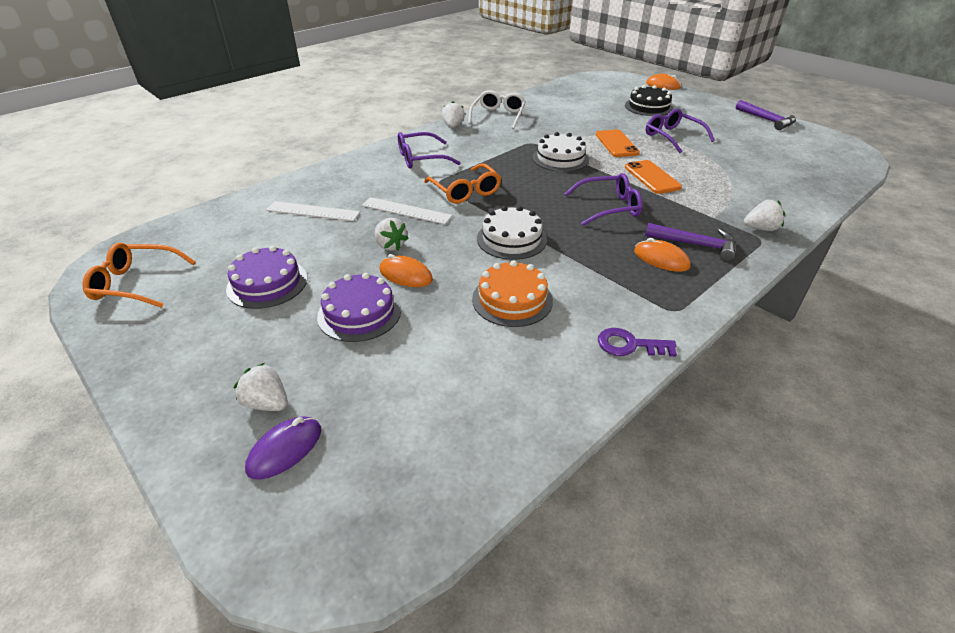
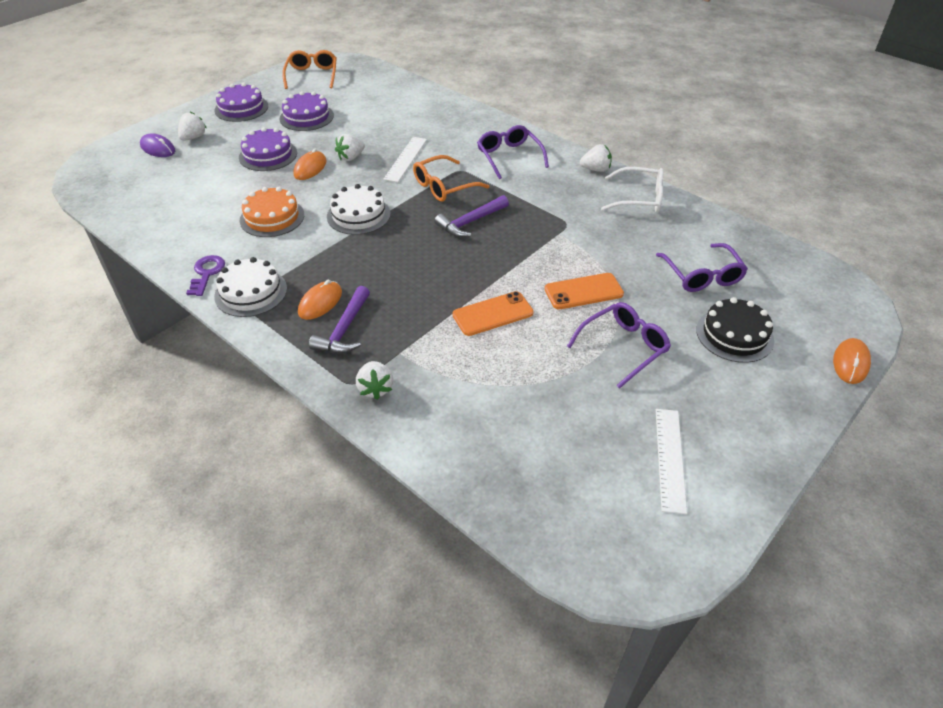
camera: 85 degrees right, 5 degrees up
(195, 353) = (241, 108): none -> purple cake
(313, 211) = (402, 118): white ruler -> white ruler (670, 458)
(560, 158) = (529, 245): white cake -> white cake (251, 292)
(608, 207) = (418, 275): purple glasses -> purple glasses (702, 275)
(766, 120) = (740, 478): purple hammer -> purple hammer (471, 222)

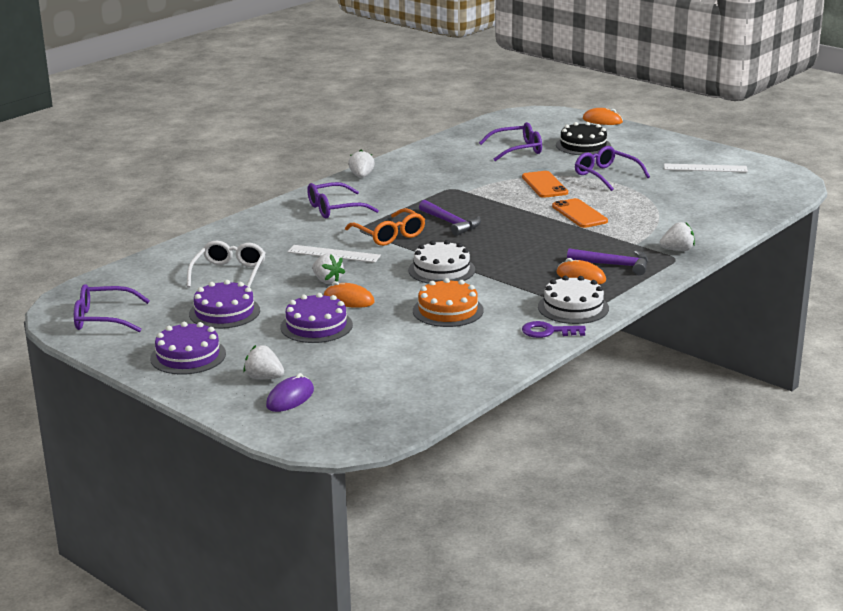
camera: 90 degrees left, 20 degrees down
(312, 75) = (103, 319): orange glasses -> purple glasses
(639, 198) = (411, 163): white glasses -> white glasses (229, 273)

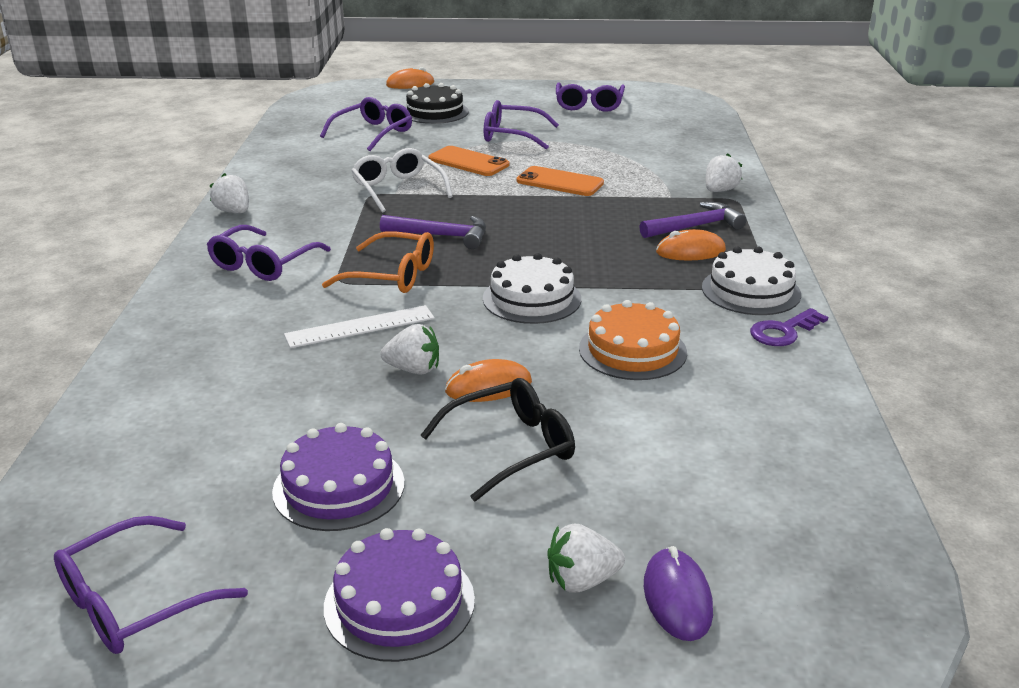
camera: 40 degrees left, 5 degrees up
(229, 273) = (249, 416): white glasses -> white glasses (398, 189)
(316, 326) = (511, 448): purple cake -> black glasses
(705, 168) = (589, 105): white ruler -> purple glasses

